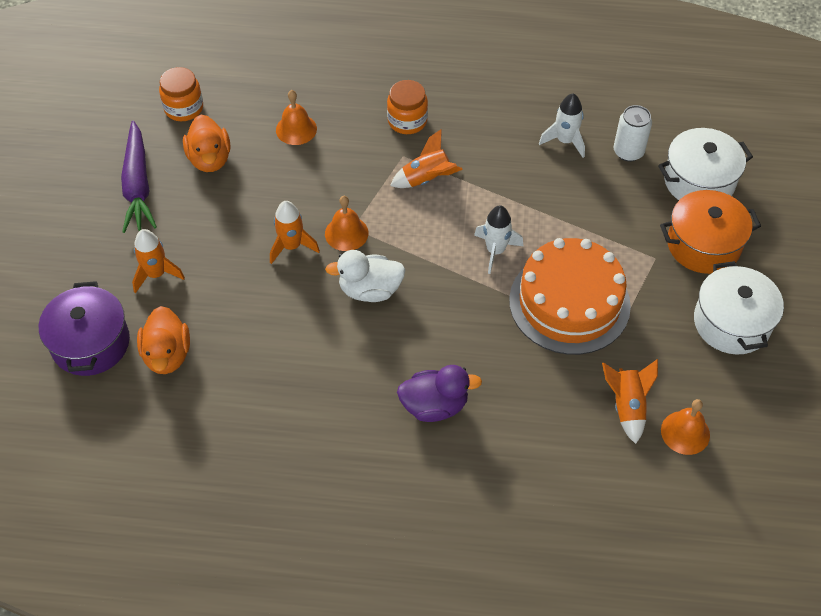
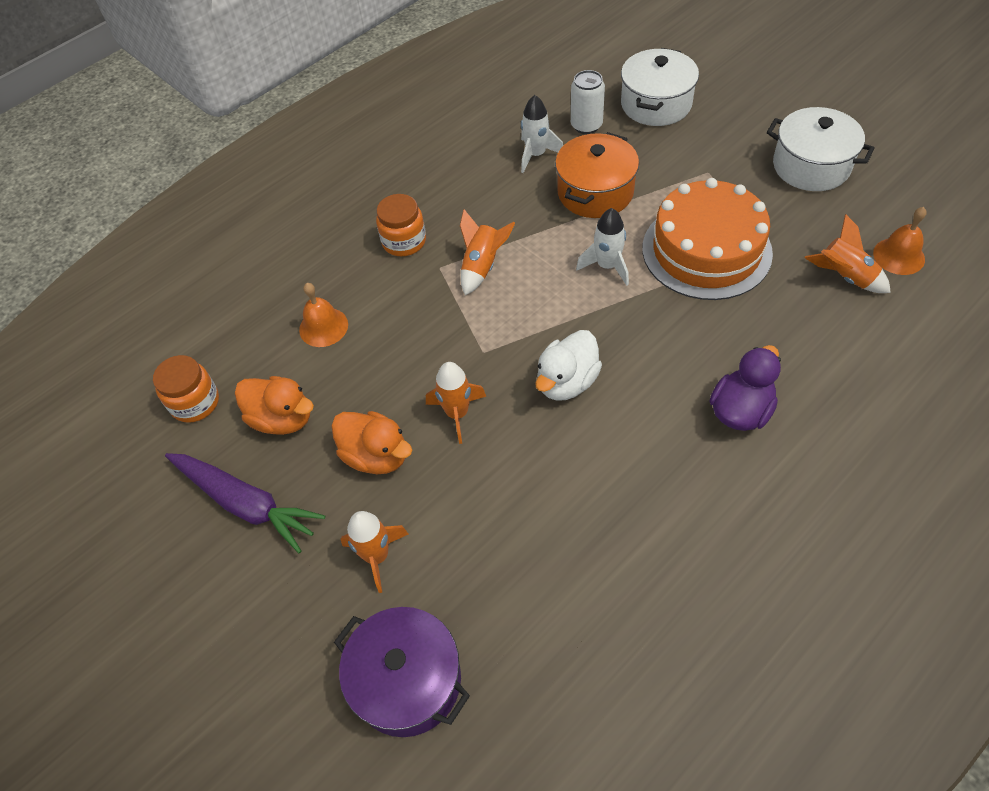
camera: 45 degrees left, 0 degrees up
(167, 355) = (490, 609): orange duck -> orange duck (376, 455)
(346, 233) = (484, 361): orange bell -> none
(703, 245) = (720, 137): orange pot -> orange pot (595, 192)

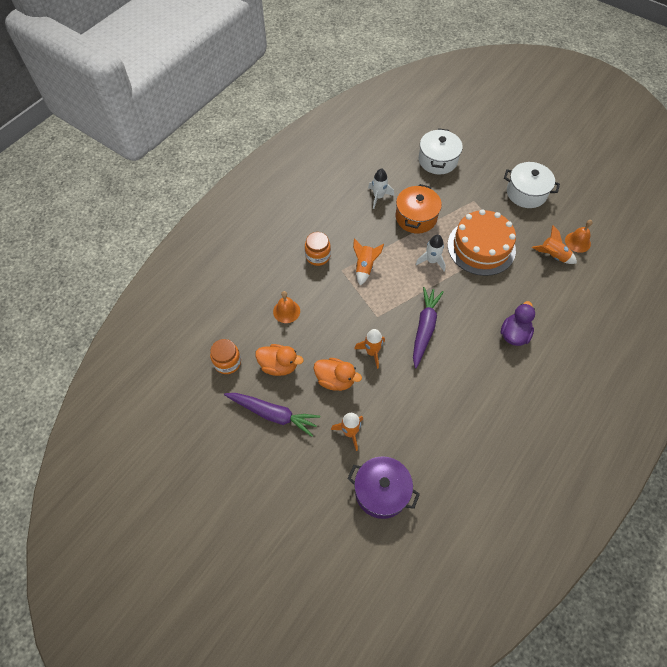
camera: 15 degrees left, 5 degrees up
(567, 382) = (424, 328): white duck -> purple carrot
(586, 125) = (402, 176): white can -> none

